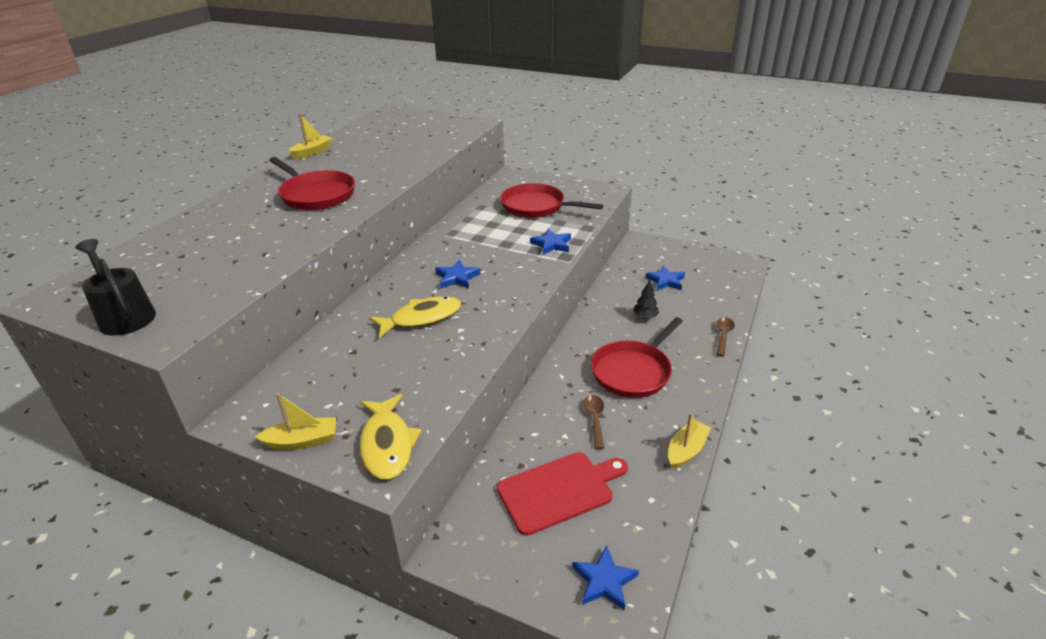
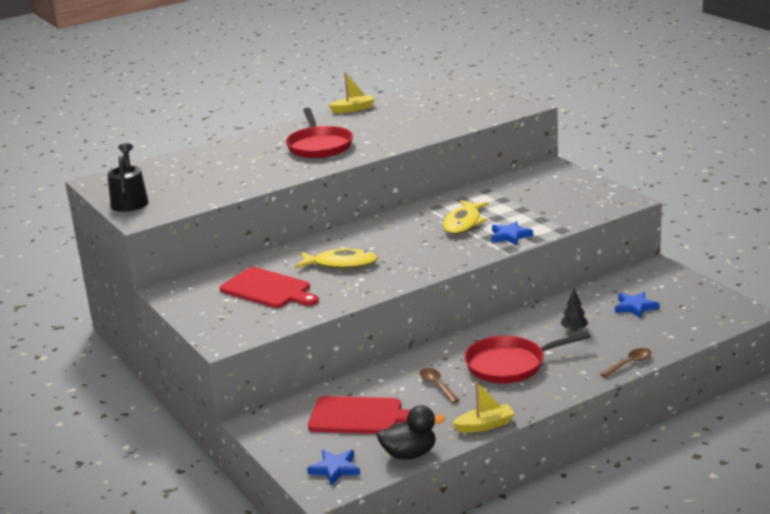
camera: 35 degrees right, 10 degrees down
(302, 441) = (194, 313): yellow boat -> none
(369, 375) = (268, 289): none -> red cutting board
(387, 444) = (241, 330): yellow fish -> yellow fish (463, 223)
(457, 277) = (399, 242): blue star -> none
(536, 206) = (538, 201): red pan -> none
(594, 419) = (437, 385): brown spoon -> brown spoon turned 60 degrees counterclockwise
(657, 520) = (409, 454): none -> black duck

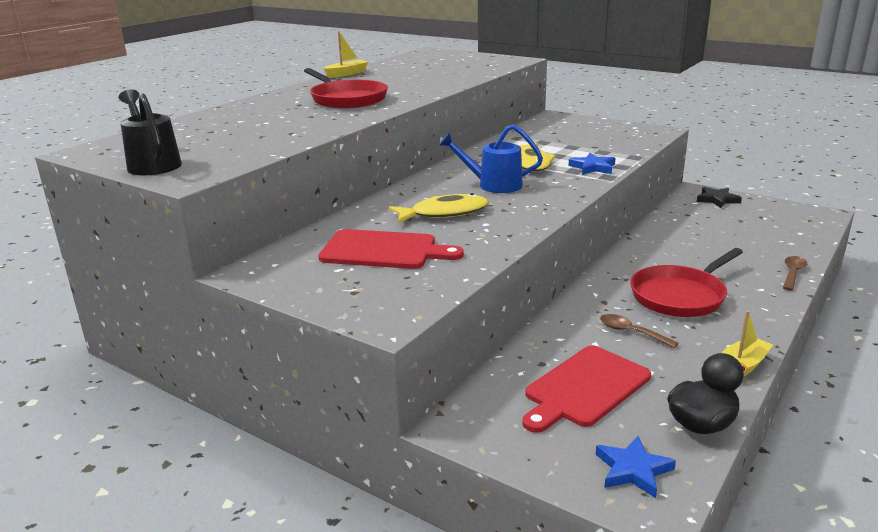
camera: 25 degrees left, 0 degrees up
(360, 416) = (584, 388): red cutting board -> red cutting board turned 150 degrees clockwise
(407, 242) = (493, 185): none -> blue watering can
(574, 330) = (697, 252): black tree -> none
(635, 307) = (724, 224): blue star -> none
(664, 280) = (717, 200): none -> black star

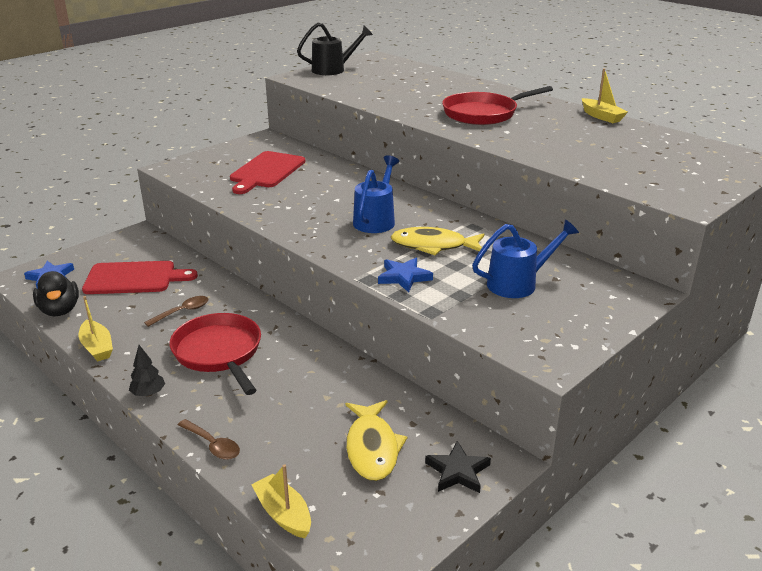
camera: 100 degrees right, 5 degrees up
(444, 213) = (320, 194): yellow fish -> yellow fish (372, 448)
(570, 139) = (518, 283): none -> blue watering can
(584, 388) = (134, 278): red cutting board -> red cutting board turned 120 degrees clockwise
(772, 315) = (148, 393): none -> black tree
(817, 239) = (283, 514): none -> yellow boat

